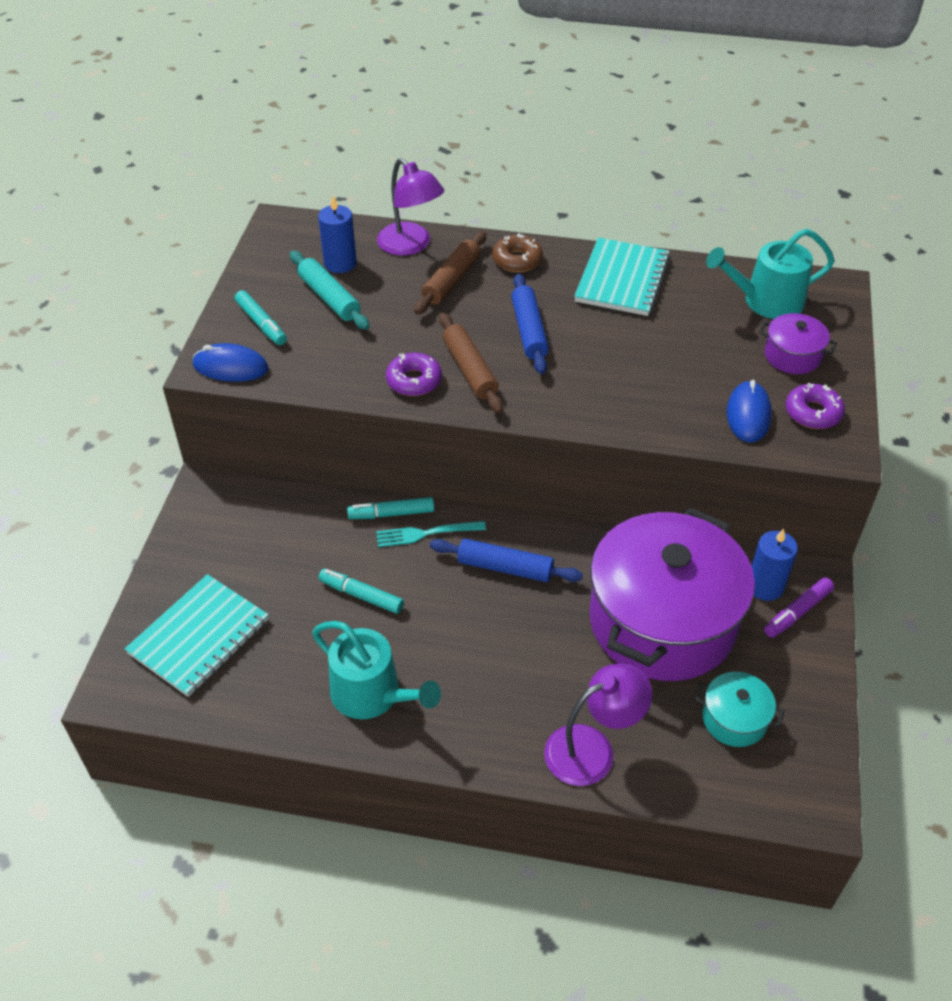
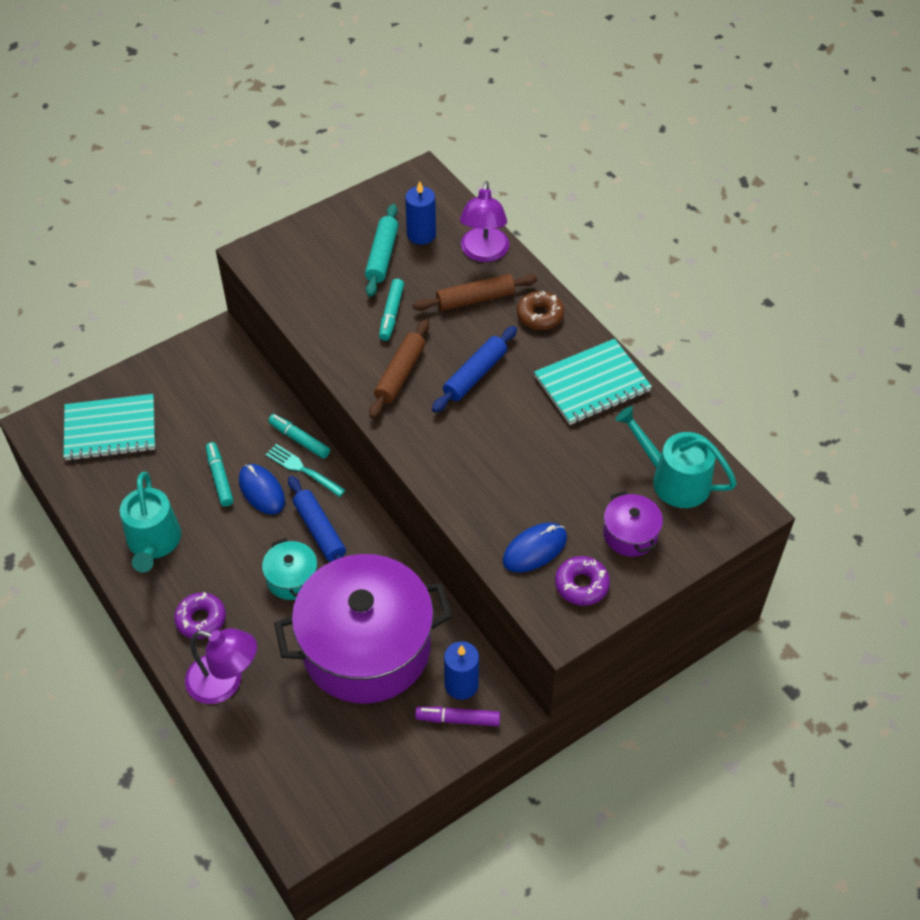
camera: 45 degrees right, 5 degrees up
(230, 367) = (266, 264): blue mouse -> blue mouse (262, 491)
(261, 323) = (320, 245): turquoise marker -> turquoise marker (391, 313)
(414, 381) = (357, 355): purple donut -> purple donut (201, 619)
(734, 719) = (326, 744): turquoise pot -> turquoise pot (292, 578)

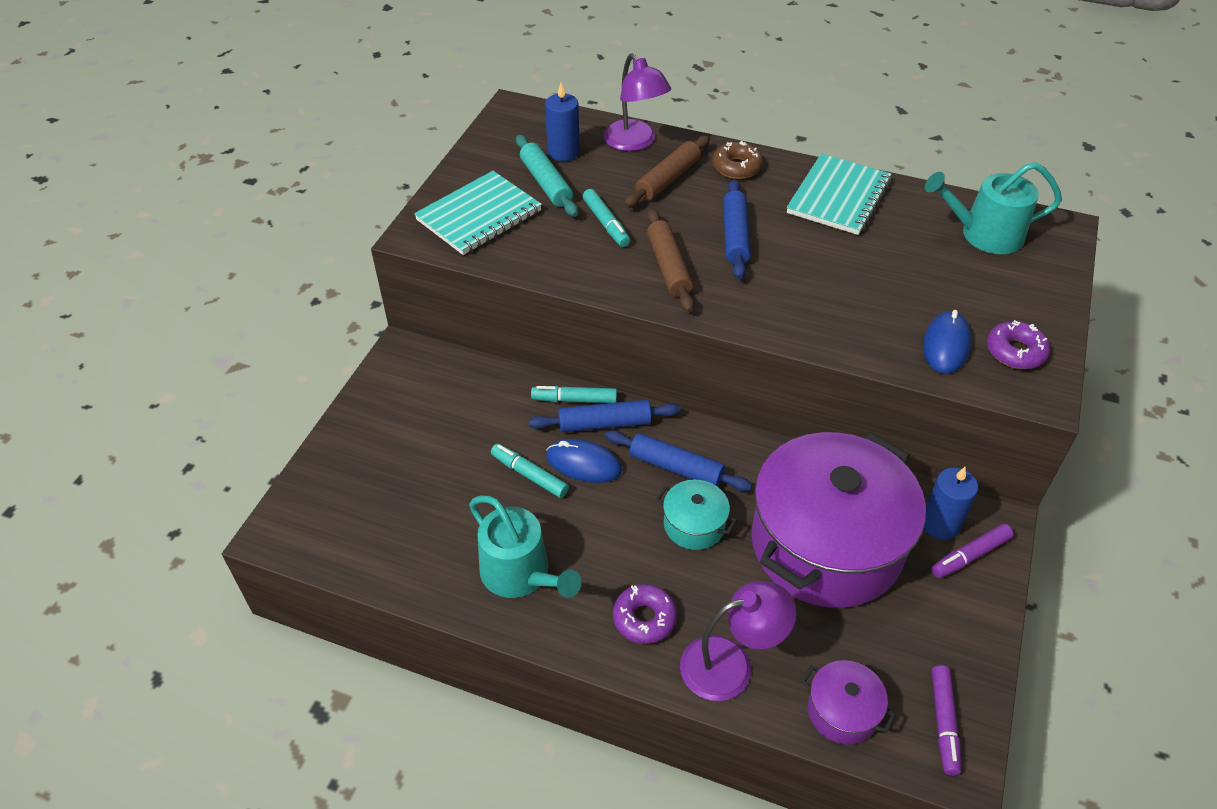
camera: 35 degrees left, 5 degrees down
(110, 429) = (366, 493): turquoise notebook -> turquoise notebook (479, 215)
(303, 470) = (604, 423): turquoise fork -> blue rolling pin
(320, 808) = (943, 722): none -> purple marker
(630, 534) = (1003, 292): purple pot -> purple pot (842, 711)

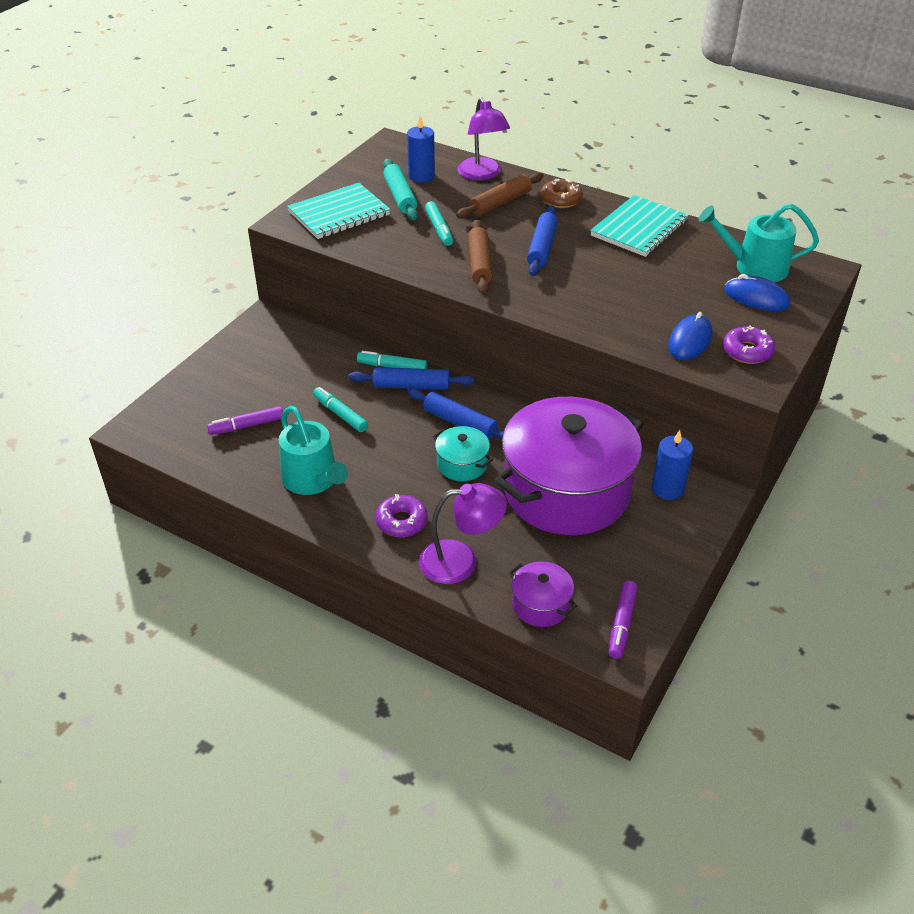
camera: 10 degrees right, 5 degrees down
(583, 463) = (386, 411): blue mouse -> blue mouse (756, 298)
(970, 555) = (685, 514): purple marker -> purple marker (247, 426)

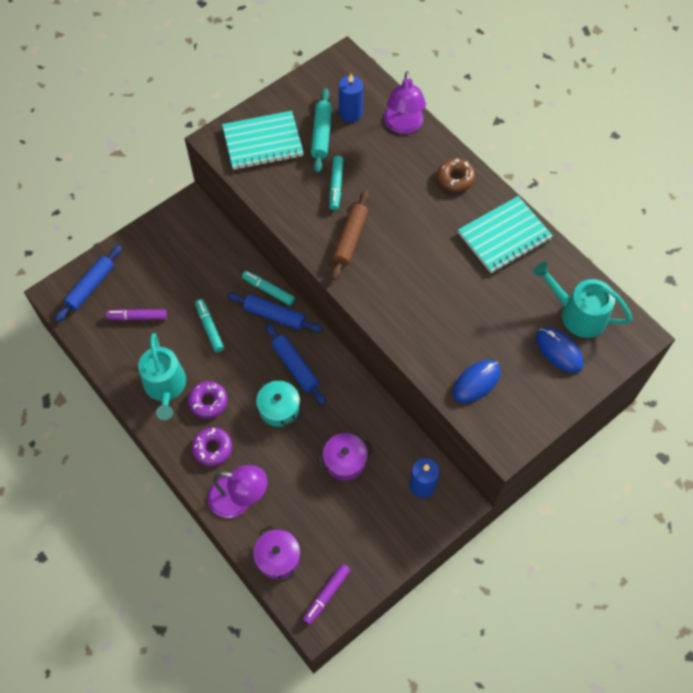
camera: 20 degrees right, 20 degrees up
(500, 203) = (401, 168): brown rolling pin -> none
(542, 248) = (410, 235): blue rolling pin -> blue rolling pin (91, 287)
(566, 491) = (345, 461): purple pot -> purple pot, size x0.41
(747, 351) = (516, 409): purple donut -> purple donut (208, 402)

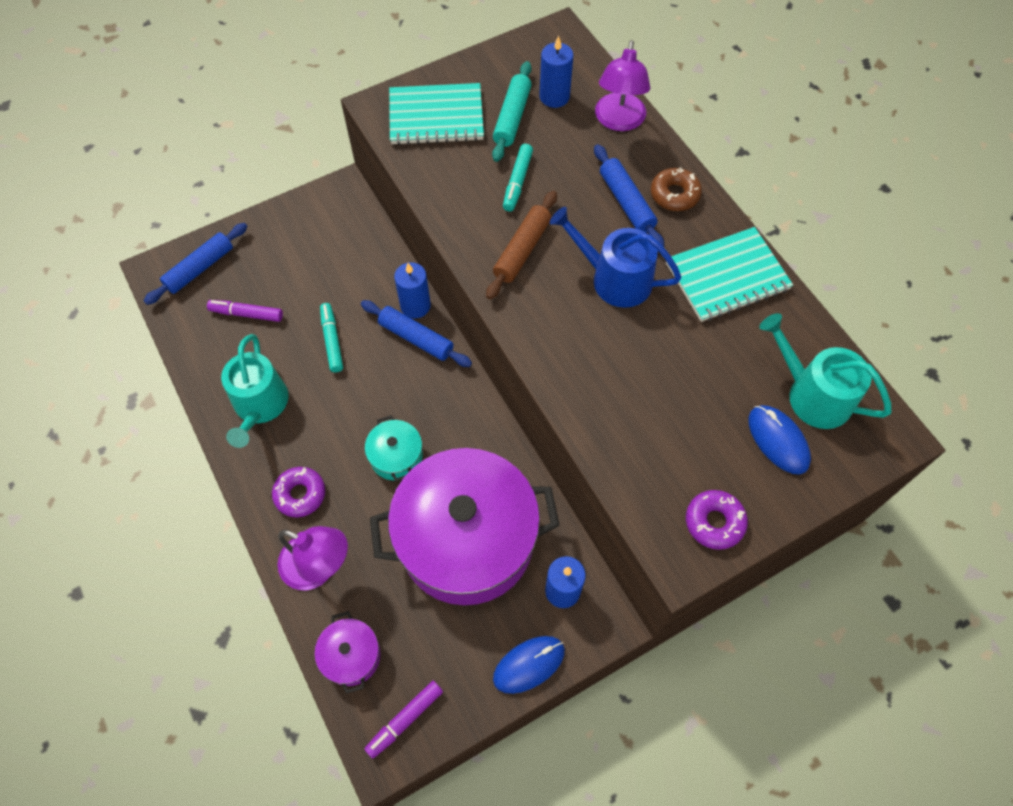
camera: 10 degrees right, 0 degrees up
(208, 402) = (309, 433): purple donut -> purple donut (714, 522)
(268, 290) = (415, 306): turquoise marker -> blue candle
(295, 366) = (428, 406): blue rolling pin -> blue rolling pin (626, 202)
(345, 461) = (466, 540): purple pot -> purple pot, size x2.41
(422, 250) = (614, 279): none -> blue watering can
(476, 382) = (656, 465): blue mouse -> blue mouse (529, 664)

